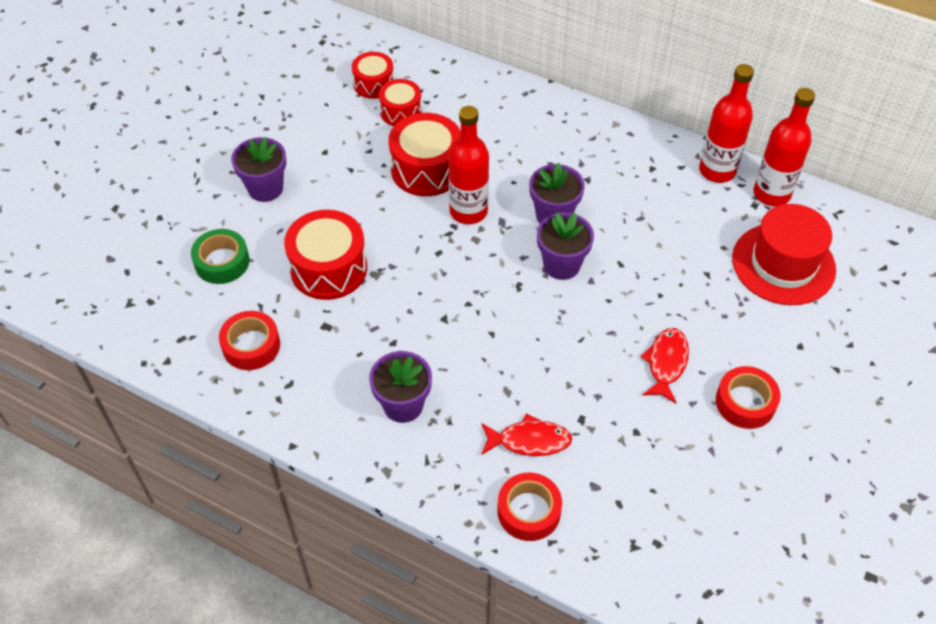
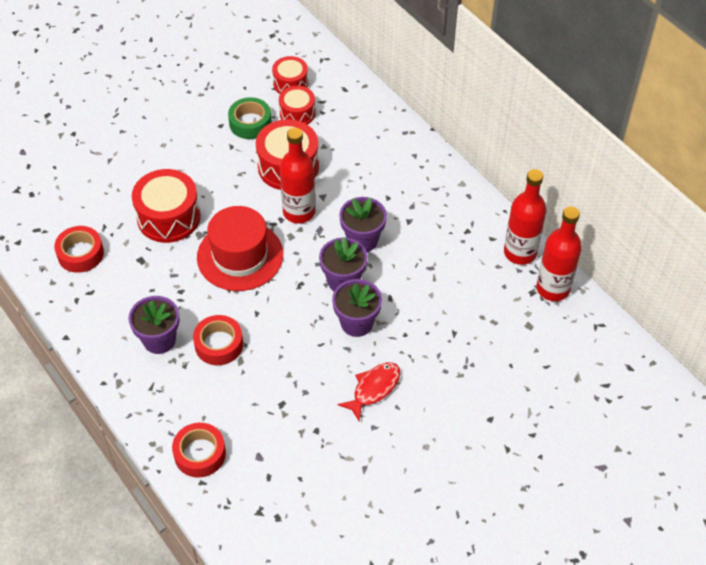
camera: 25 degrees right, 0 degrees up
(222, 262) = (97, 183): green tape -> green tape (250, 123)
(265, 188) = (160, 139): purple flower pot -> purple flower pot (356, 323)
(529, 441) = (233, 403): red fish -> none
(745, 402) = (415, 444): red tape -> red tape (219, 344)
(783, 264) = (522, 349): red hat -> red hat (240, 256)

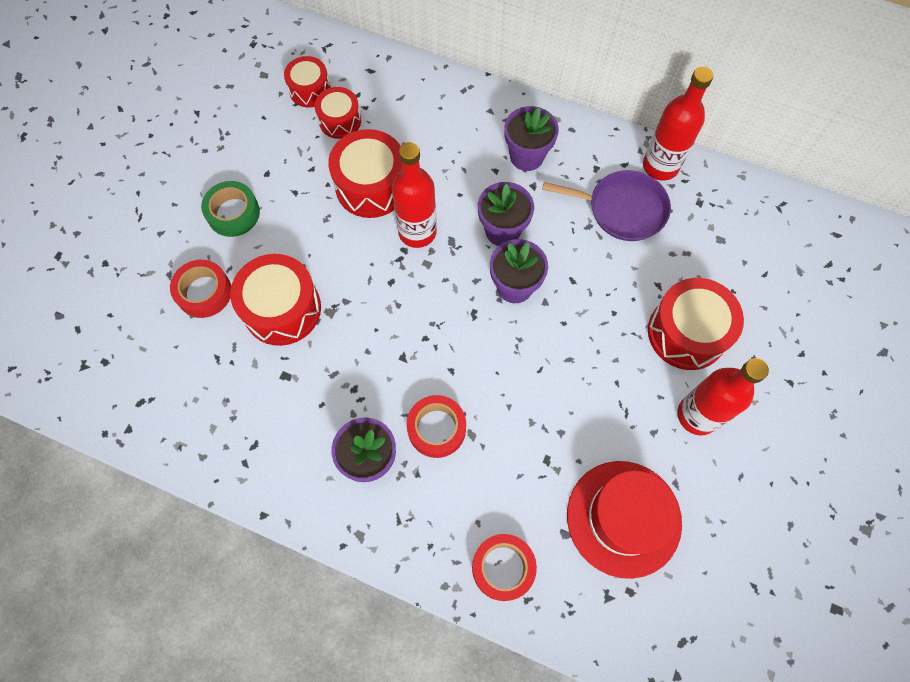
camera: 30 degrees left, 15 degrees up
(80, 254) = (212, 404): red tape -> red tape (204, 292)
(240, 256) = (390, 314): red hat -> red hat (623, 518)
(250, 123) = (297, 155): green tape -> green tape (233, 213)
(356, 323) = (559, 326): purple flower pot -> purple flower pot (526, 156)
(374, 389) = (625, 390): red fish -> none
(451, 375) = (686, 333): none -> red drum
(466, 268) = (622, 209): none -> purple pan
(553, 288) = (715, 189): red bottle -> red bottle (697, 415)

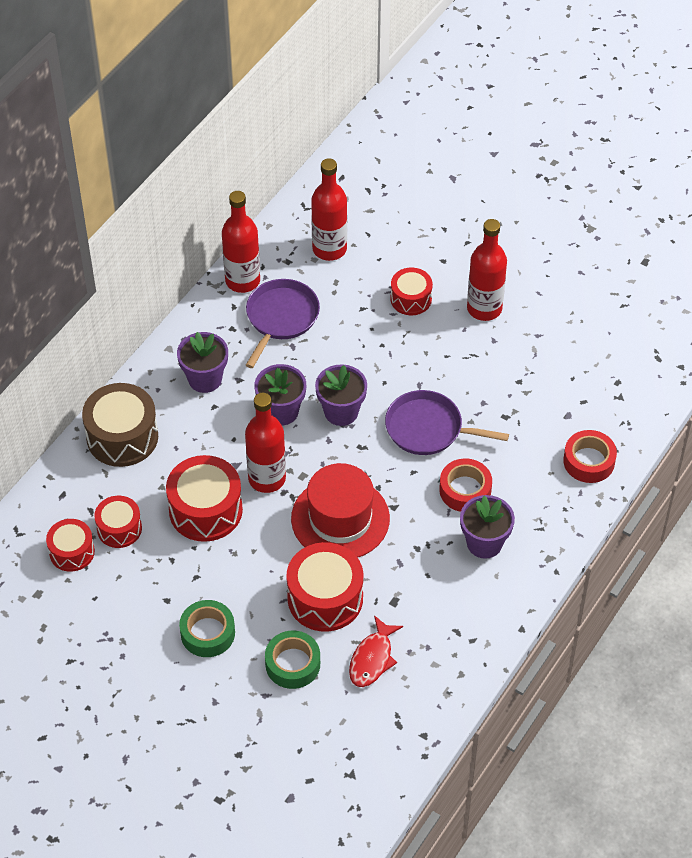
camera: 80 degrees left, 15 degrees down
(204, 292) = (292, 664): red tape -> green tape
(215, 365) = (372, 659): none -> red fish
(443, 102) = (122, 437): none -> brown drum
(511, 377) = (428, 428): none -> purple pan
(623, 518) = (560, 374): red hat -> red hat (340, 518)
(686, 333) = (411, 299): red drum -> red drum, size x0.61
(730, 239) = (329, 249): none -> red bottle

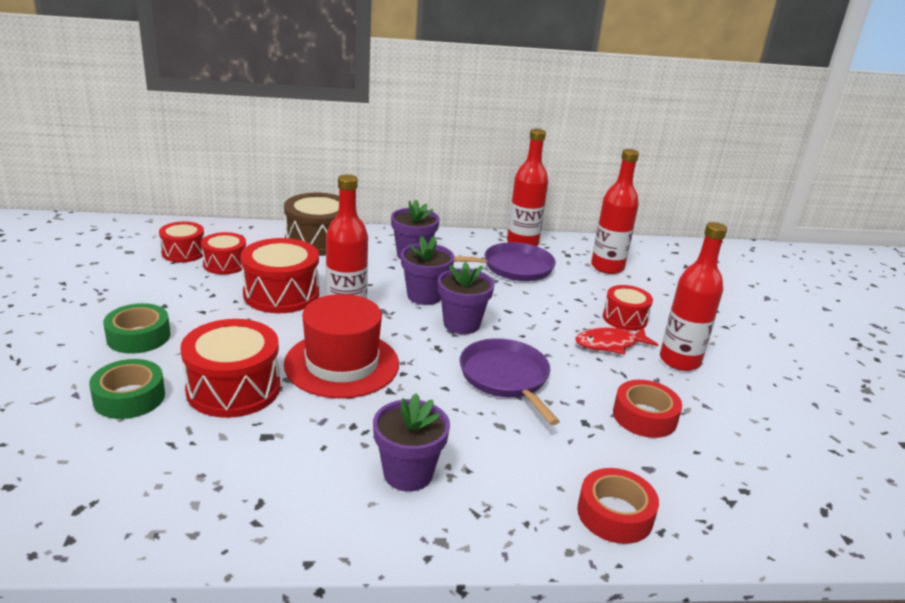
camera: 50 degrees right, 25 degrees down
(372, 659) = (171, 450): red fish -> red fish (610, 344)
(465, 490) = (462, 430): red tape -> red tape (644, 416)

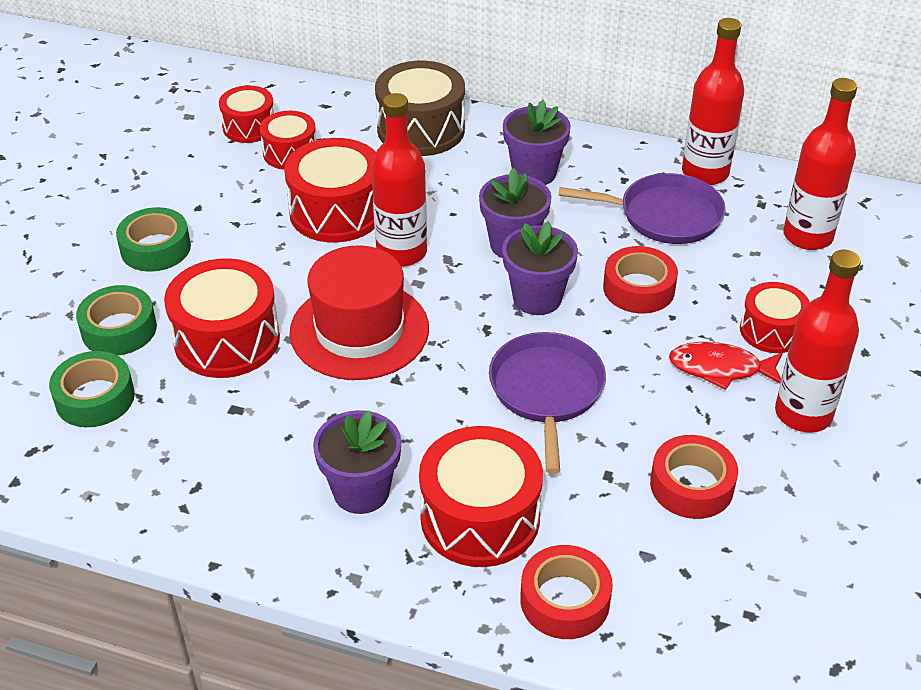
camera: 25 degrees right, 15 degrees up
(128, 453) = (95, 398): none -> green tape
(513, 471) = (480, 518): none -> red drum
(525, 308) = (638, 288): none -> red tape

